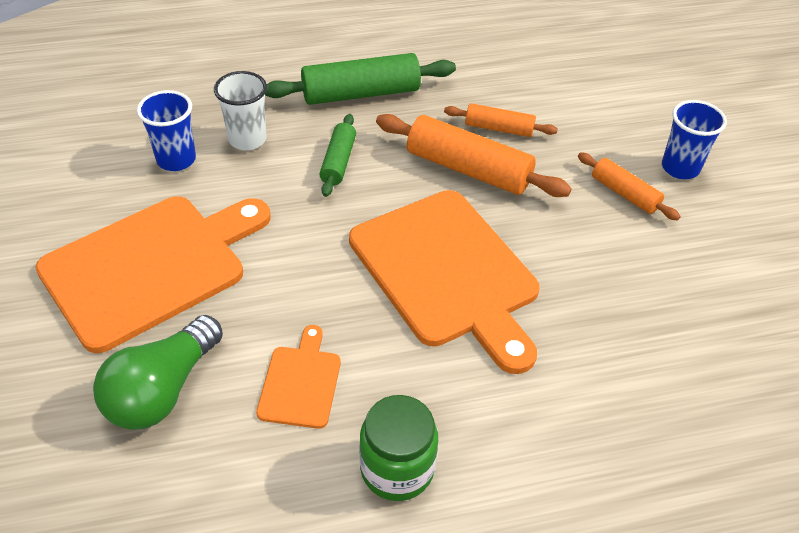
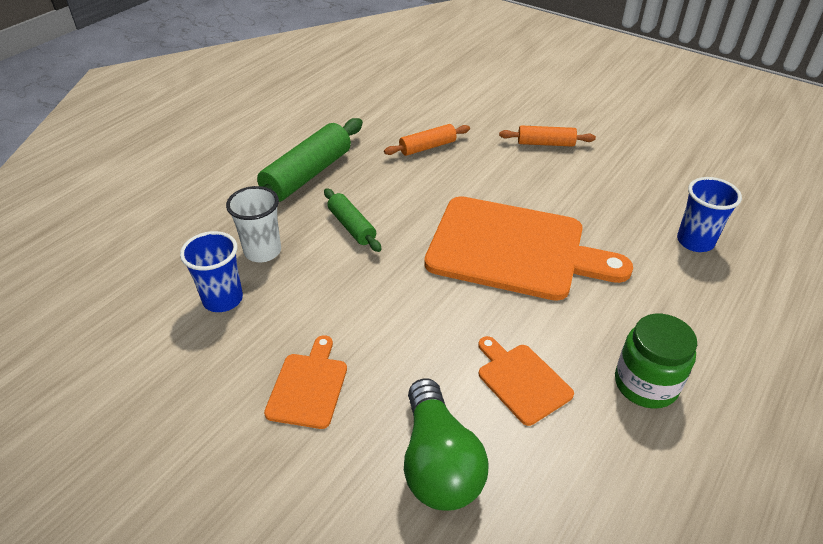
camera: 40 degrees left, 5 degrees down
(151, 266) = (308, 386): orange cutting board -> orange cutting board, size x0.46
(468, 169) = (442, 181): orange rolling pin -> none
(680, 168) = (553, 113): blue cup -> blue cup (695, 241)

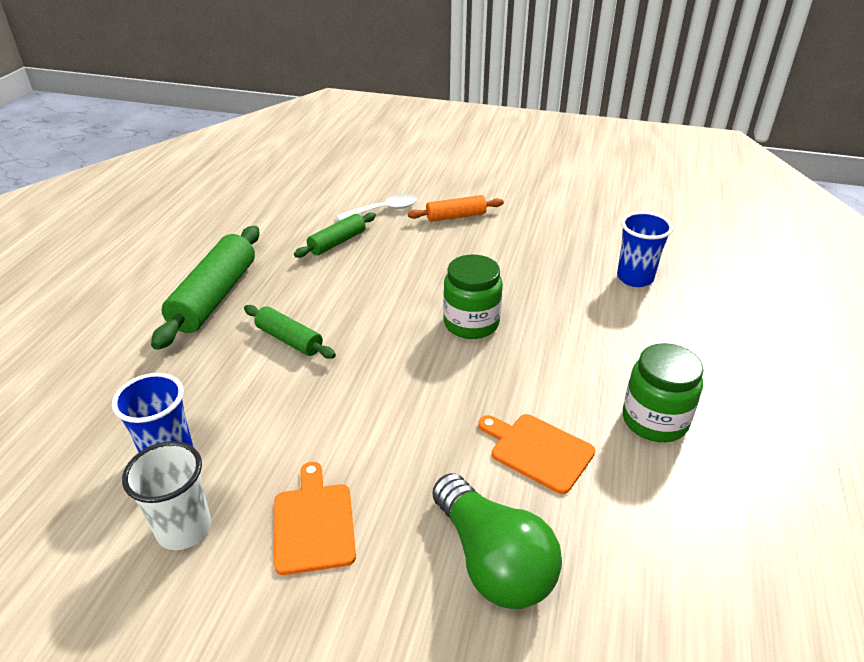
camera: 20 degrees left, 5 degrees down
(262, 251) = (196, 390): white cup -> white cup (184, 529)
(427, 147) = (337, 242): orange rolling pin -> green rolling pin
(481, 124) = (383, 210): none -> white spoon
(514, 249) = (471, 323): orange cutting board -> green jar

